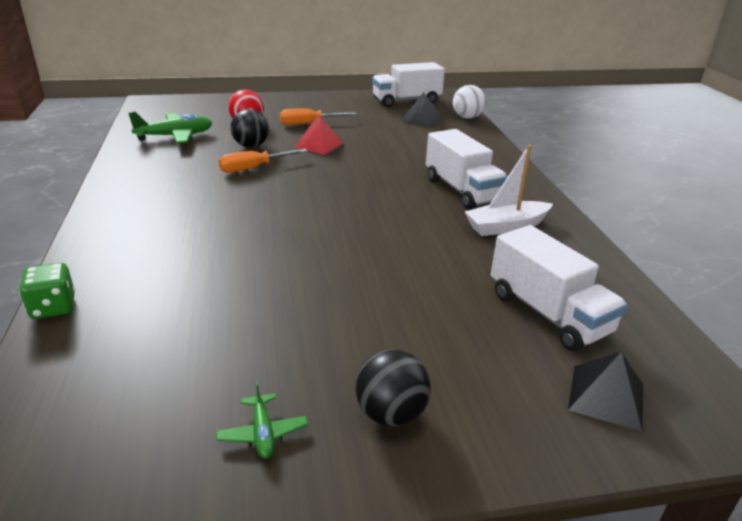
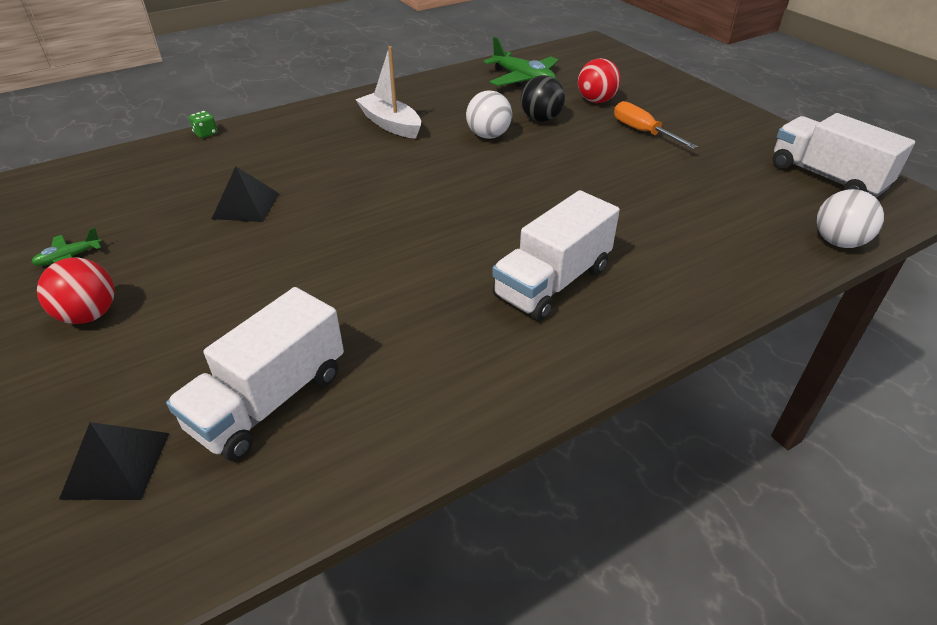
camera: 70 degrees right, 10 degrees up
(53, 307) = (205, 133): green dice -> green dice, size x0.65
(253, 168) = (488, 136): orange screwdriver -> white ball
(318, 145) = (587, 153): red pyramid -> none
(391, 414) = (89, 315): black ball -> red ball
(421, 119) = (770, 203): black pyramid -> black pyramid (246, 205)
(506, 227) = (472, 337): white boat -> white boat (390, 124)

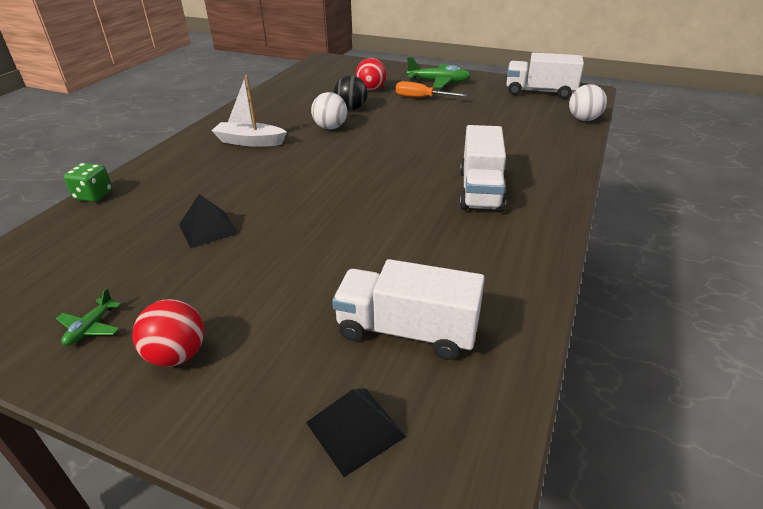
camera: 35 degrees left, 5 degrees down
(205, 133) = (94, 195): green dice -> green dice, size x1.55
(270, 400) = (407, 331): white truck -> white truck turned 105 degrees clockwise
(523, 79) = (308, 90): green plane -> green plane (439, 82)

